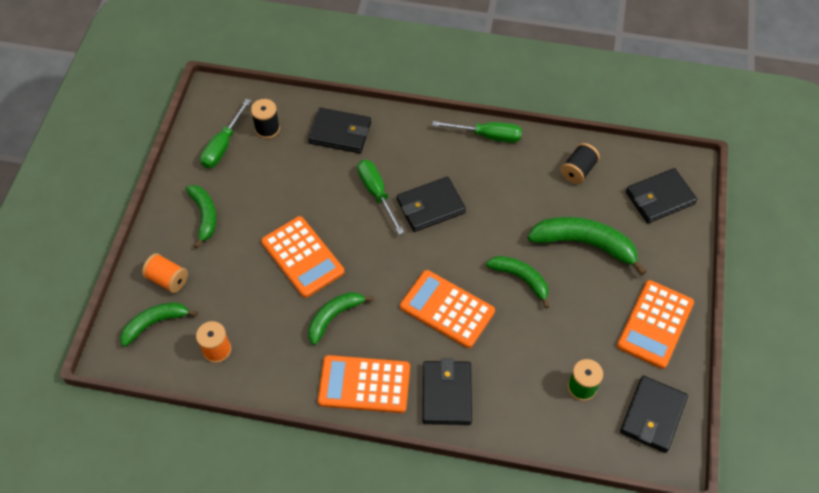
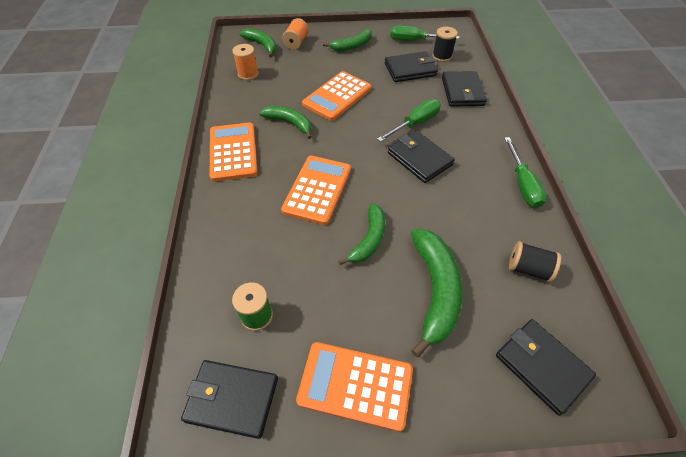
camera: 75 degrees right, 5 degrees down
(447, 394) = (232, 205): black wallet -> black wallet (410, 70)

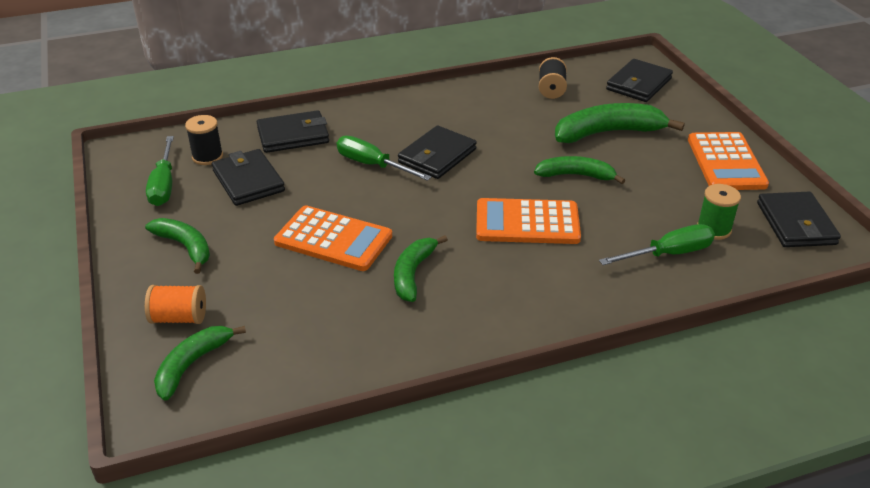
camera: 105 degrees left, 15 degrees down
(233, 152) = (498, 316): orange calculator -> none
(248, 74) = (295, 357): orange spool -> none
(522, 184) = (446, 93): green screwdriver -> green screwdriver (668, 254)

